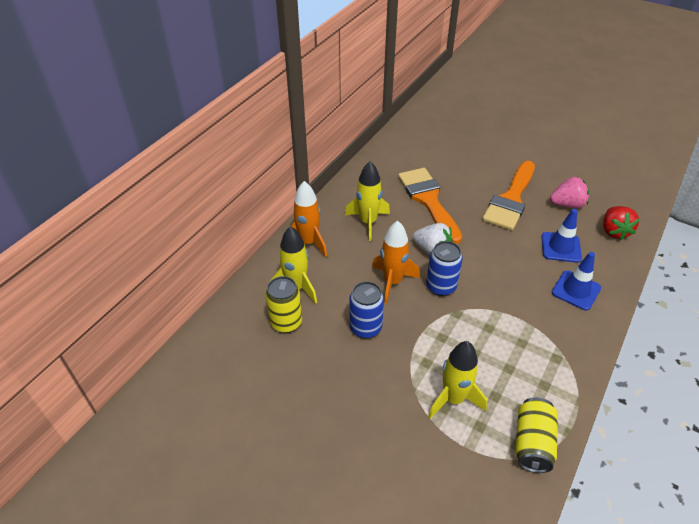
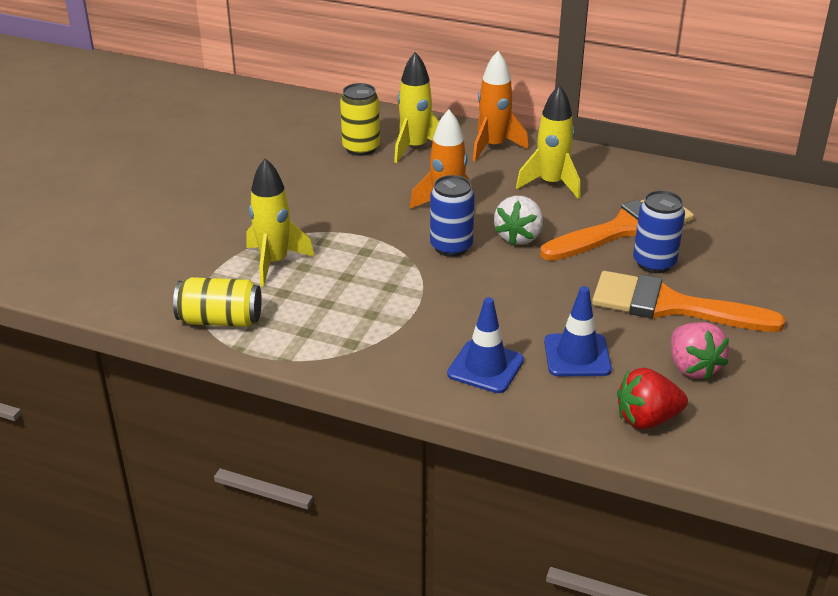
camera: 80 degrees right, 10 degrees down
(365, 328) = (366, 197): blue can -> blue can (654, 263)

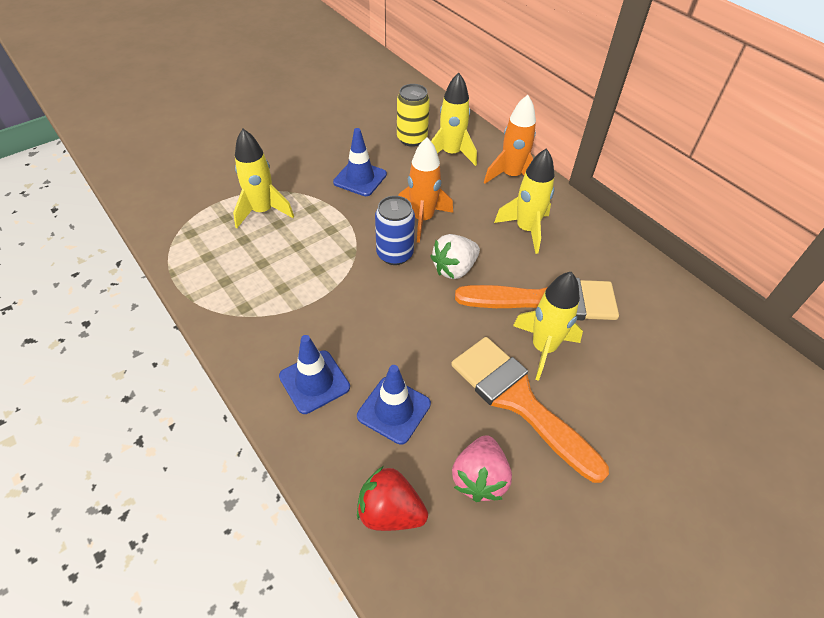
camera: 30 degrees right, 15 degrees up
(220, 320) = (183, 243): yellow can -> none
(345, 199) = (360, 178): none -> blue traffic cone
(654, 263) = (543, 348): blue can -> yellow rocket

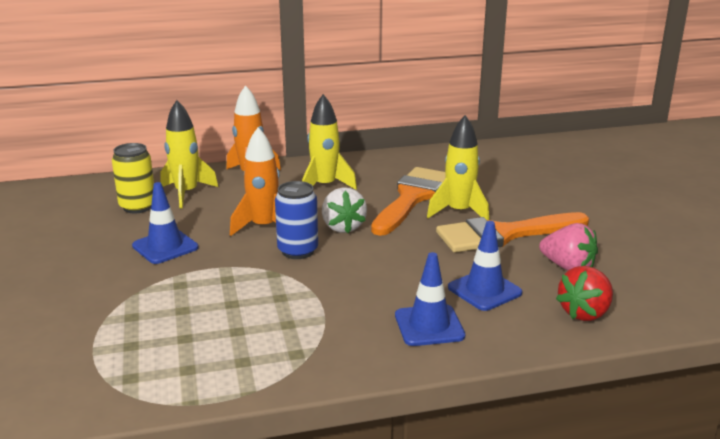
camera: 65 degrees left, 25 degrees down
(263, 211) = (149, 317): yellow rocket -> none

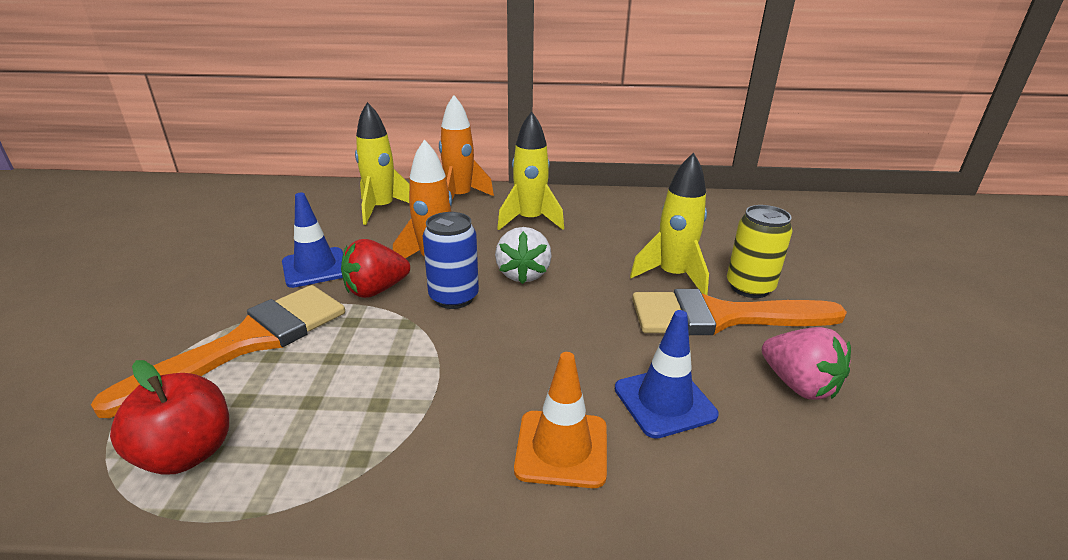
camera: 15 degrees right, 5 degrees up
(138, 207) = (324, 217): yellow can -> yellow can (749, 287)
(171, 372) = (187, 453): none -> red apple
(412, 198) = (622, 249): orange brush -> orange brush (249, 342)
(429, 326) = (561, 448): blue traffic cone -> orange traffic cone
(584, 313) = (807, 475): red strawberry -> red strawberry (376, 290)

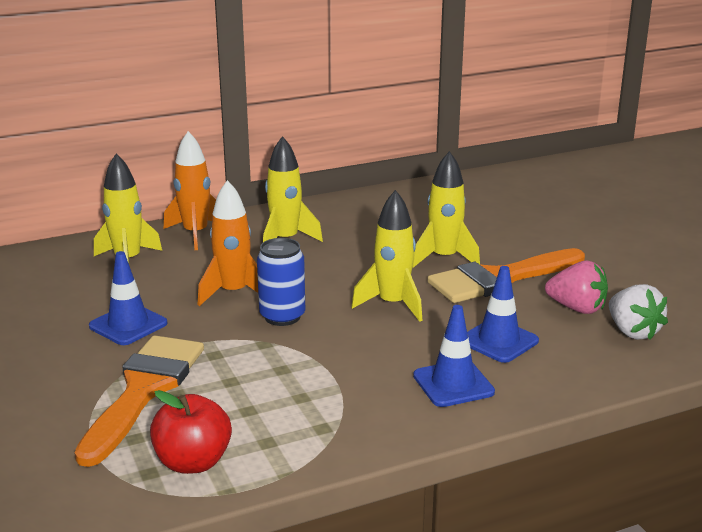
camera: 25 degrees left, 5 degrees down
(376, 290) = (208, 328): red strawberry -> none
(523, 274) = (323, 285): white strawberry -> white strawberry (632, 332)
(561, 448) = (453, 384): orange traffic cone -> blue traffic cone
(575, 315) = (392, 304): none -> yellow rocket
(749, 287) = (507, 253): yellow can -> none

